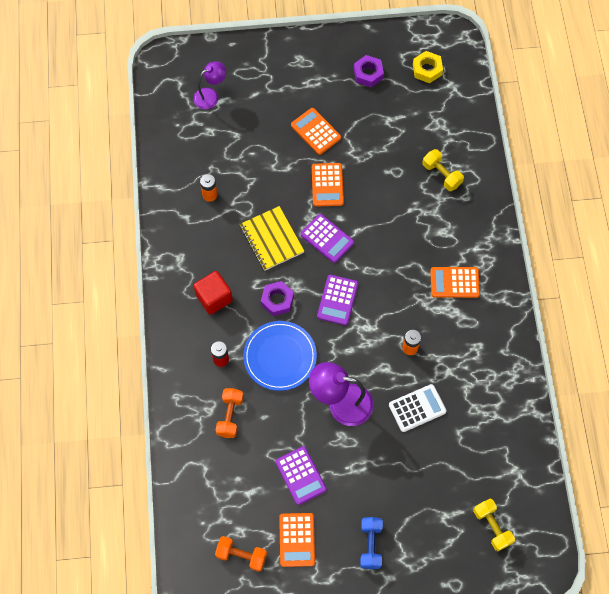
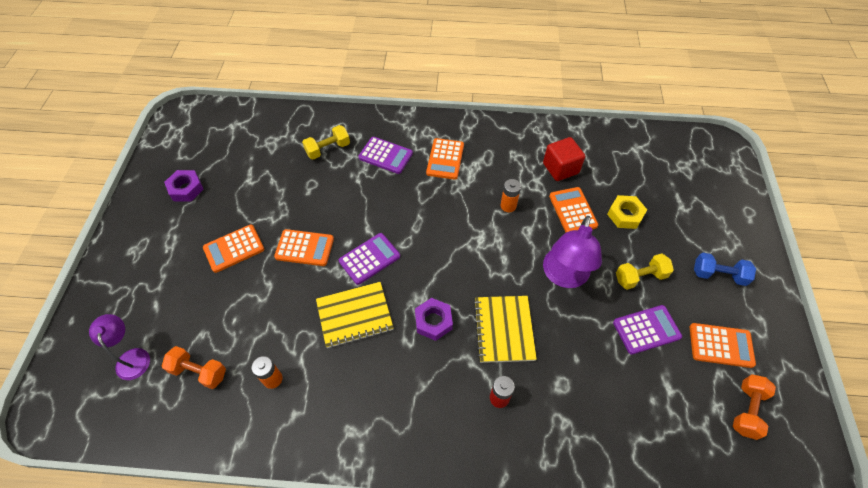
camera: 80 degrees left, 10 degrees down
(214, 298) = (416, 394): red cube -> red cube (560, 168)
(230, 416) = (573, 397): orange dumbbell -> orange dumbbell (199, 371)
(280, 357) = (504, 329): blue plate -> yellow notebook
(337, 300) = (444, 260): purple calculator -> purple calculator (385, 156)
(417, 408) = (573, 211): white calculator -> orange calculator
(427, 69) = (206, 140): yellow nut -> yellow nut (625, 215)
(492, 527) = (690, 174): yellow dumbbell -> yellow dumbbell (640, 277)

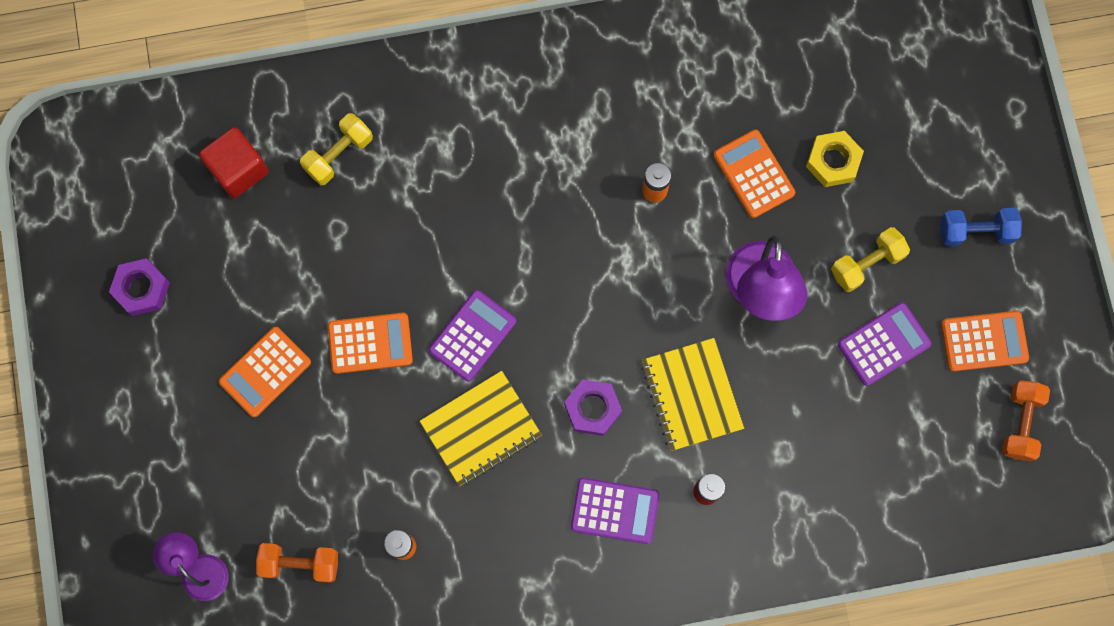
camera: 15 degrees left, 20 degrees up
(385, 156) = (437, 143): purple calculator -> purple calculator (614, 511)
(445, 159) = (535, 126): orange calculator -> none
(560, 168) = (721, 97): red cube -> red cube (238, 169)

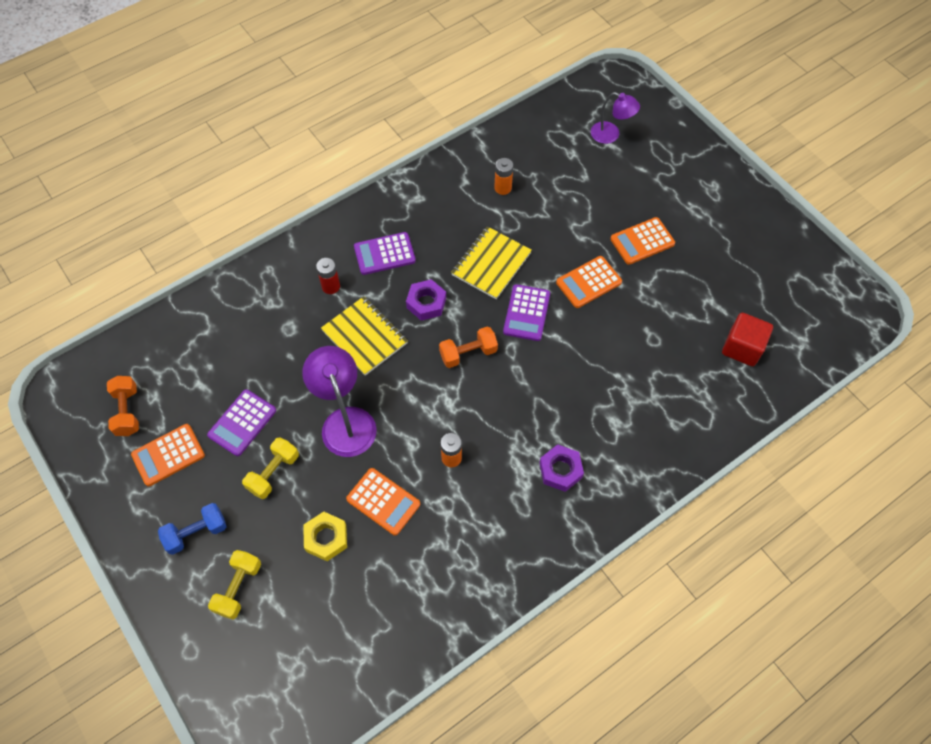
camera: 155 degrees right, 15 degrees down
(141, 289) = (748, 254): purple nut -> purple nut (560, 470)
(265, 372) = (642, 241): orange calculator -> orange calculator turned 135 degrees counterclockwise
(300, 563) = (556, 158): orange dumbbell -> orange dumbbell (468, 353)
(339, 154) = (684, 386): yellow dumbbell -> yellow dumbbell (238, 588)

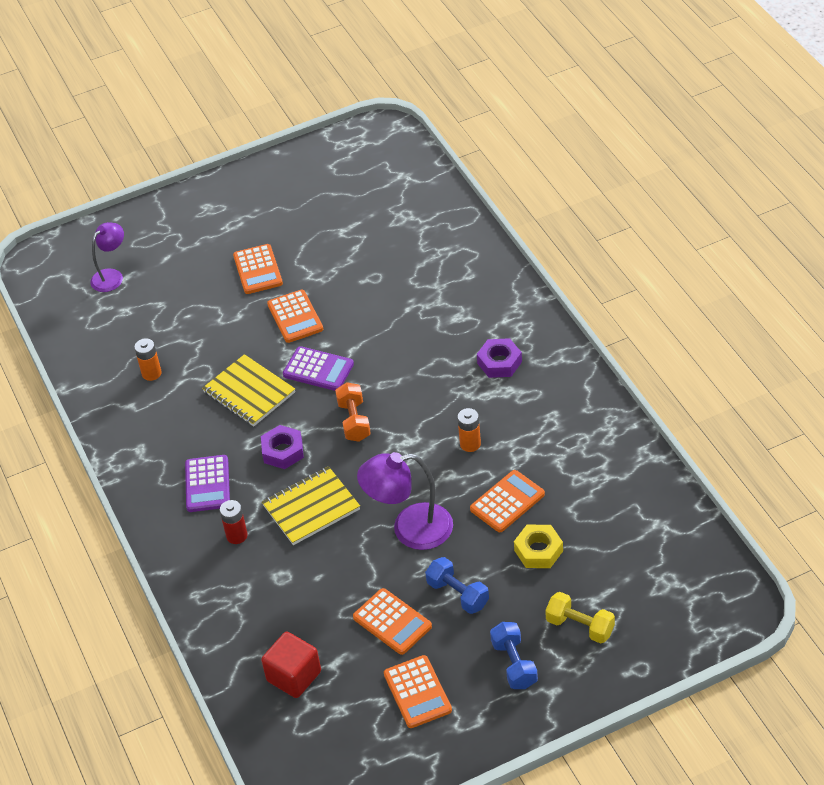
camera: 75 degrees left, 15 degrees down
(127, 411) = (353, 735): orange dumbbell -> none
(242, 423) = (392, 622): purple calculator -> orange calculator
(273, 473) = (458, 594): yellow dumbbell -> blue dumbbell
(742, 348) = (399, 217): red cube -> red cube (294, 676)

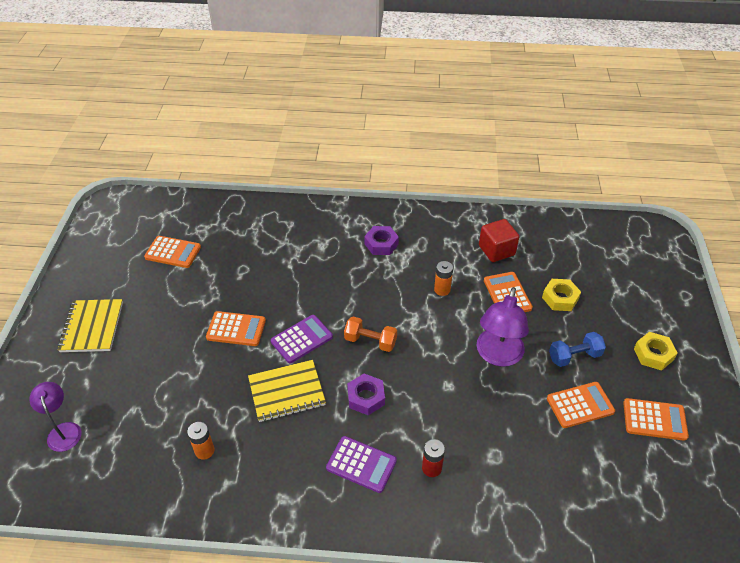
camera: 65 degrees left, 0 degrees up
(258, 270) = (165, 330): orange calculator -> orange calculator (173, 252)
(294, 676) = (602, 493): red cube -> red cube (496, 250)
(311, 507) = (436, 405): yellow notebook -> yellow notebook (92, 327)
(514, 664) = (653, 354): blue dumbbell -> yellow nut
(580, 626) = (637, 307): yellow dumbbell -> none

